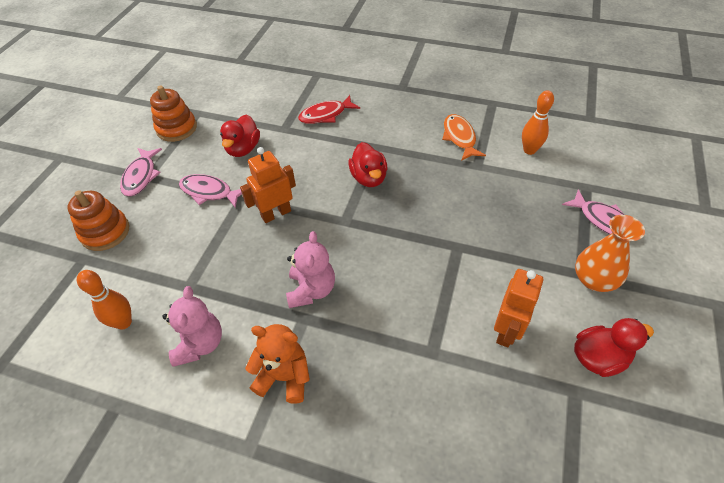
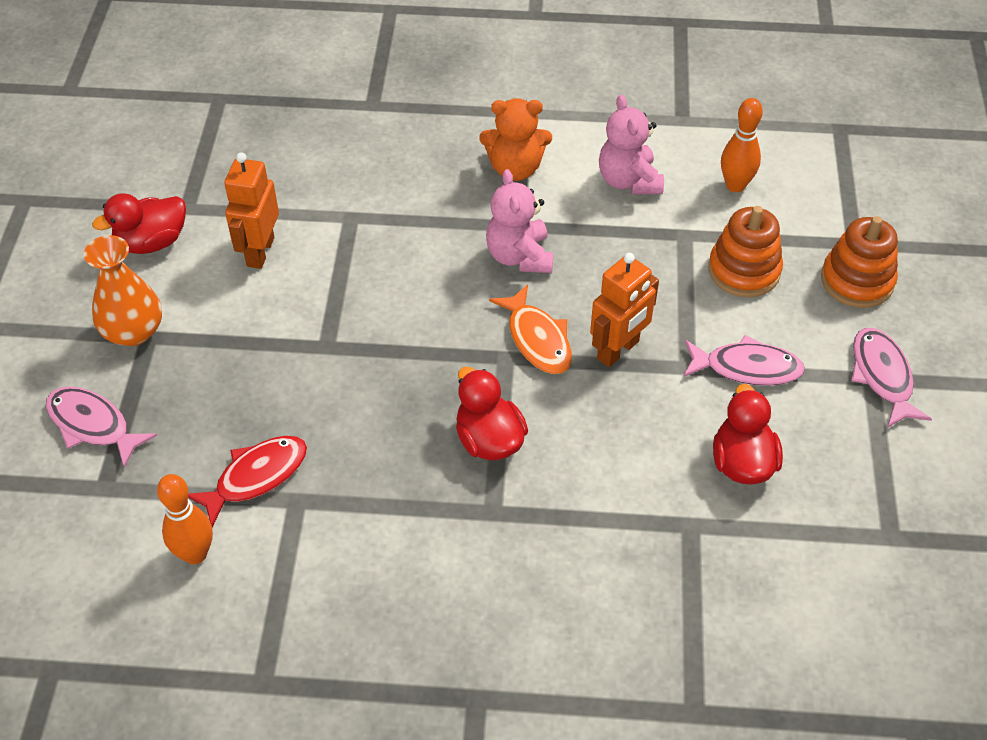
camera: 165 degrees right, 0 degrees up
(176, 128) = (902, 488): orange stacking toy -> orange stacking toy (744, 270)
(326, 115) = (621, 577): red fish -> red fish (256, 477)
(459, 137) = (332, 563): orange fish -> orange fish (537, 339)

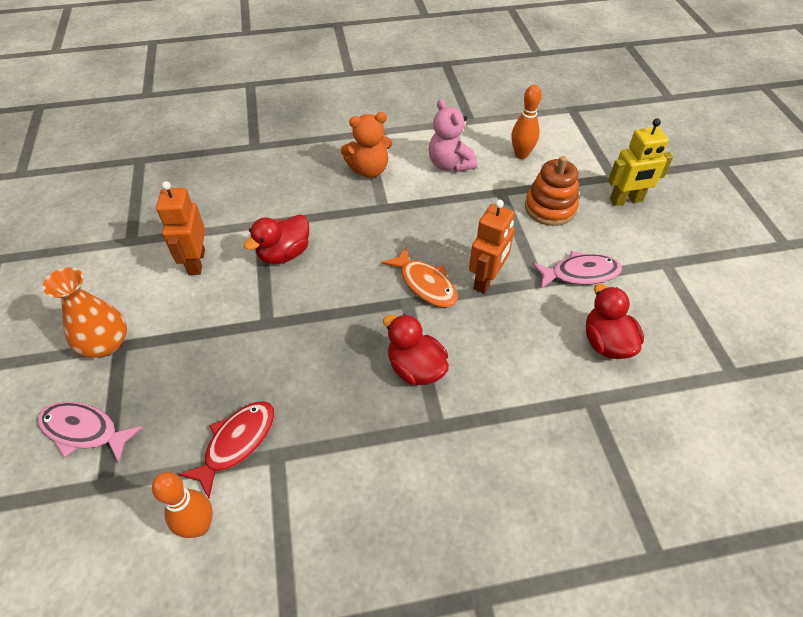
camera: 15 degrees left, 0 degrees up
(152, 242) = (107, 271): red duck -> red duck (284, 254)
(519, 256) = (392, 228): pink teddy bear -> none
(857, 281) = (626, 200): orange stacking toy -> yellow robot
(882, 376) = (672, 260): pink fish -> none

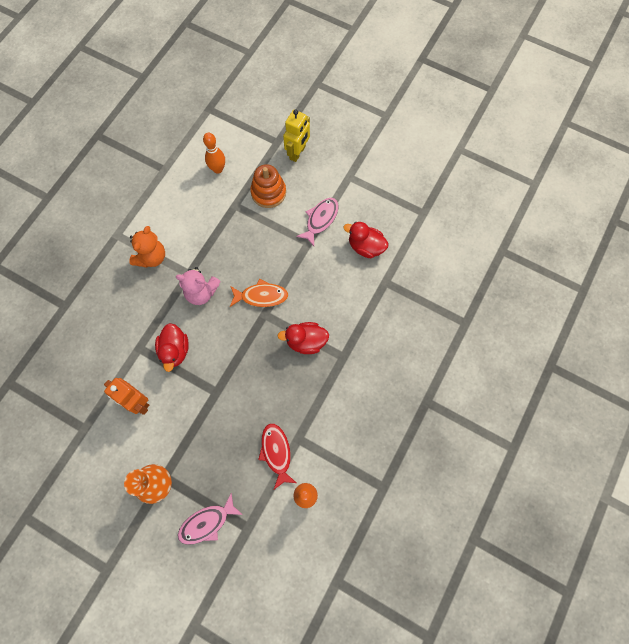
camera: 50 degrees left, 20 degrees up
(450, 164) = (189, 211): pink teddy bear -> pink teddy bear (201, 292)
(486, 280) = (285, 265): orange robot -> none

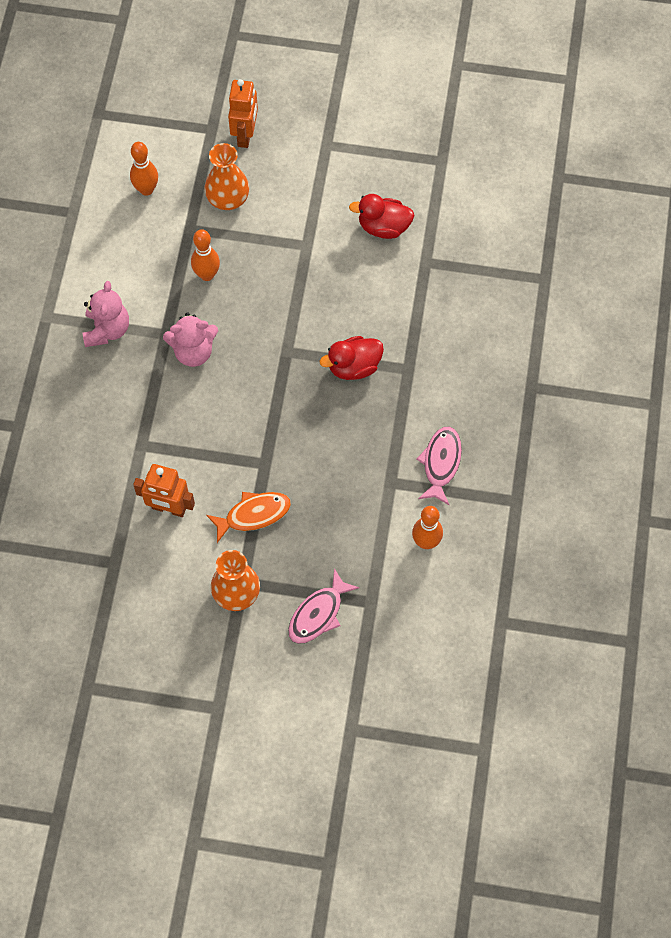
camera: 20 degrees left, 5 degrees down
(151, 257) = (107, 329): orange teddy bear -> pink teddy bear
(175, 350) = (190, 432): red duck -> none
(233, 241) = (207, 275): none -> orange bowling pin
(261, 296) = (273, 331): orange fish -> orange fish (253, 514)
(268, 192) = (228, 198): orange stacking toy -> orange vase
(276, 452) = (370, 507): red fish -> none
(297, 153) = (245, 135): yellow robot -> orange robot
(320, 220) = (311, 211): pink fish -> pink fish (441, 463)

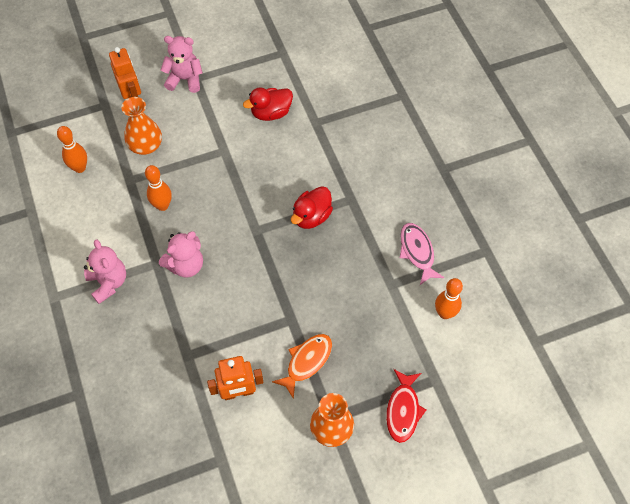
camera: 30 degrees left, 5 degrees down
(314, 140) = (185, 79): none -> pink teddy bear
(318, 613) = (403, 410): pink fish -> red fish

